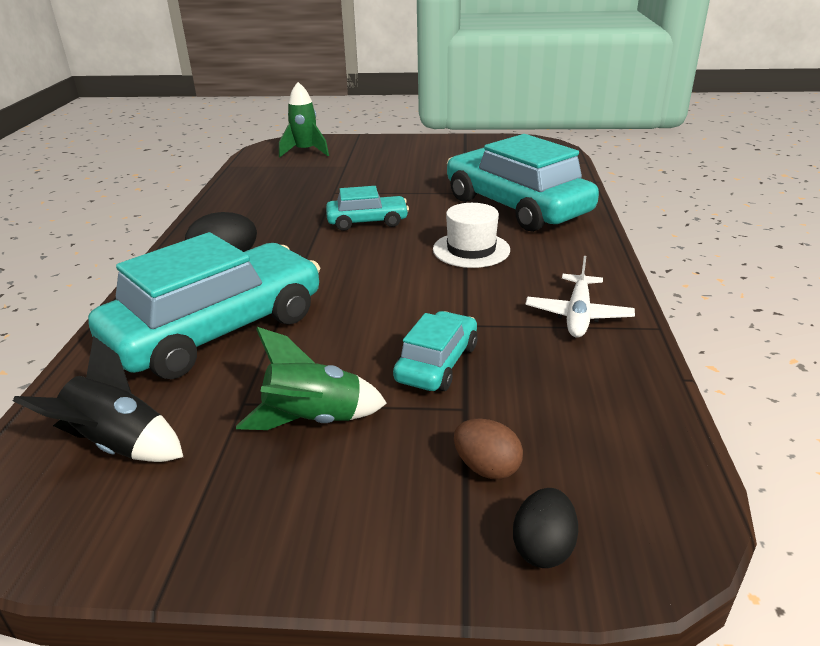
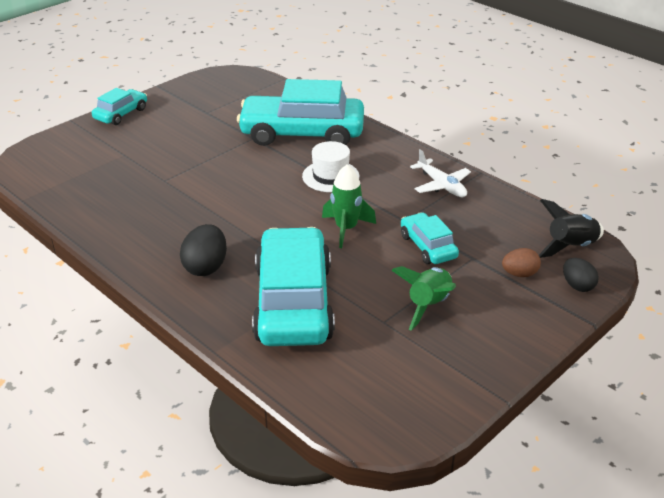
camera: 50 degrees left, 5 degrees up
(119, 445) = (372, 377): black rocket -> black rocket (570, 247)
(305, 151) = (62, 157): green rocket -> green rocket (346, 229)
(367, 221) = (235, 190): turquoise car -> turquoise car (121, 114)

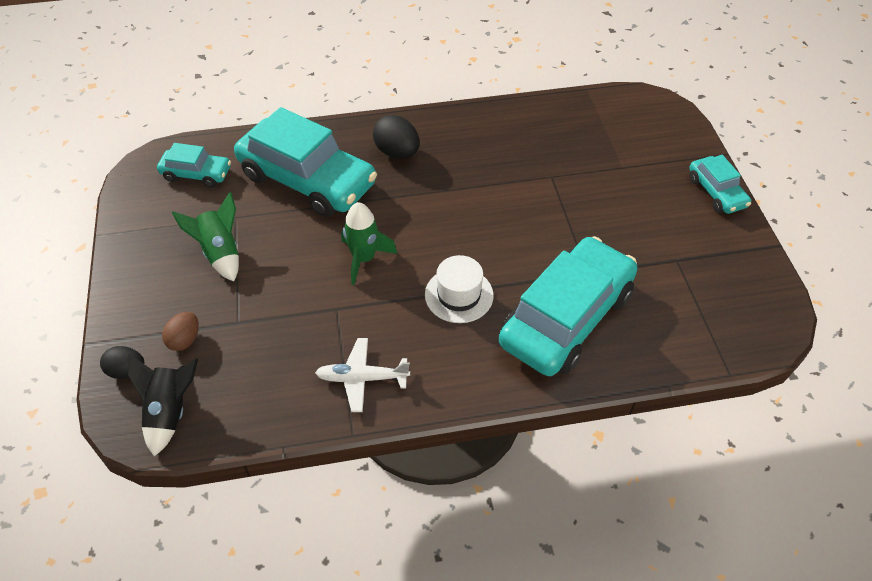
camera: 125 degrees right, 15 degrees up
(427, 246) = (284, 300): turquoise car -> turquoise car (196, 174)

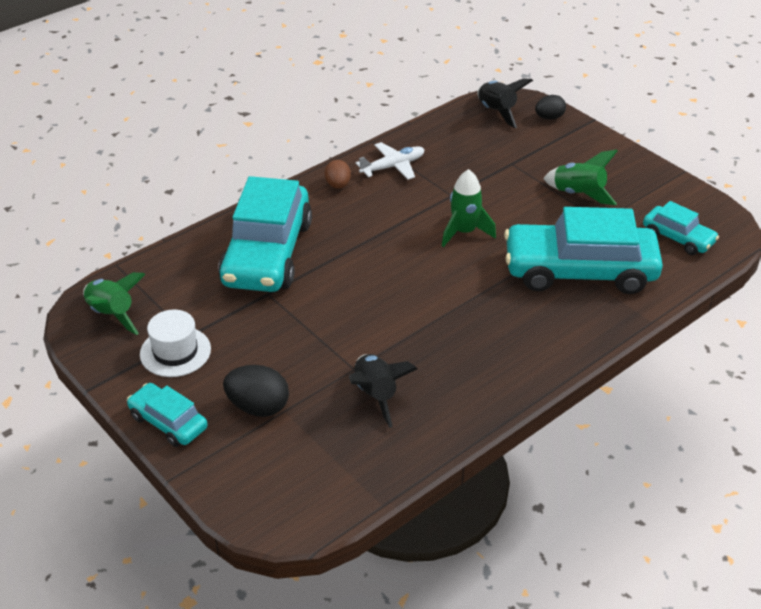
camera: 150 degrees right, 10 degrees down
(185, 340) = (534, 142): brown egg -> brown egg (338, 185)
(196, 174) = (678, 238): turquoise car -> turquoise car turned 120 degrees counterclockwise
(397, 152) = (527, 329): black egg -> black egg (258, 407)
(459, 295) = (365, 237): white hat -> white hat (175, 352)
(547, 151) = (376, 395): none -> black rocket
(745, 311) = (112, 314): none -> green rocket

